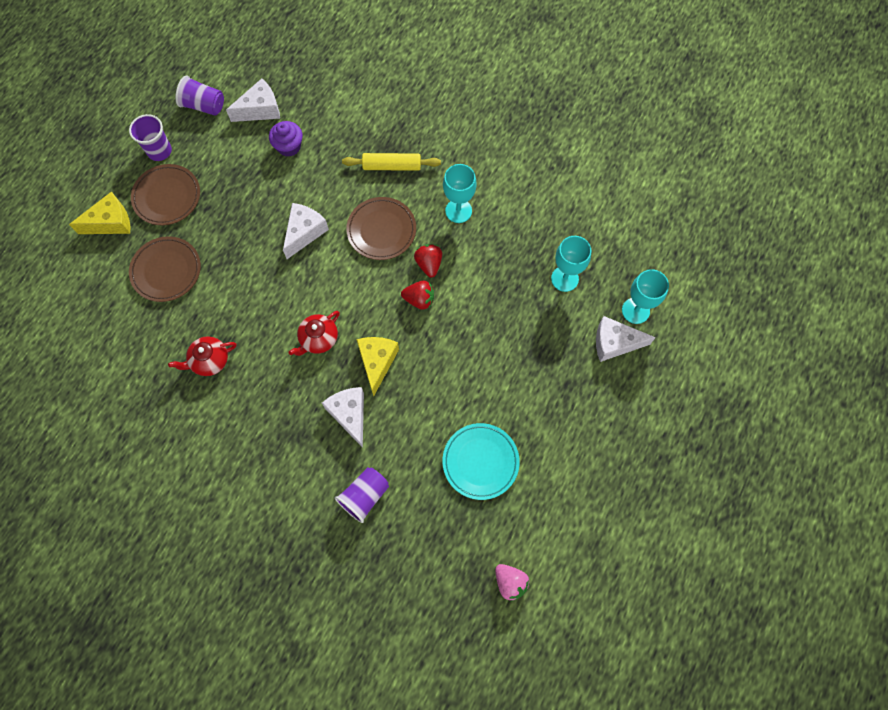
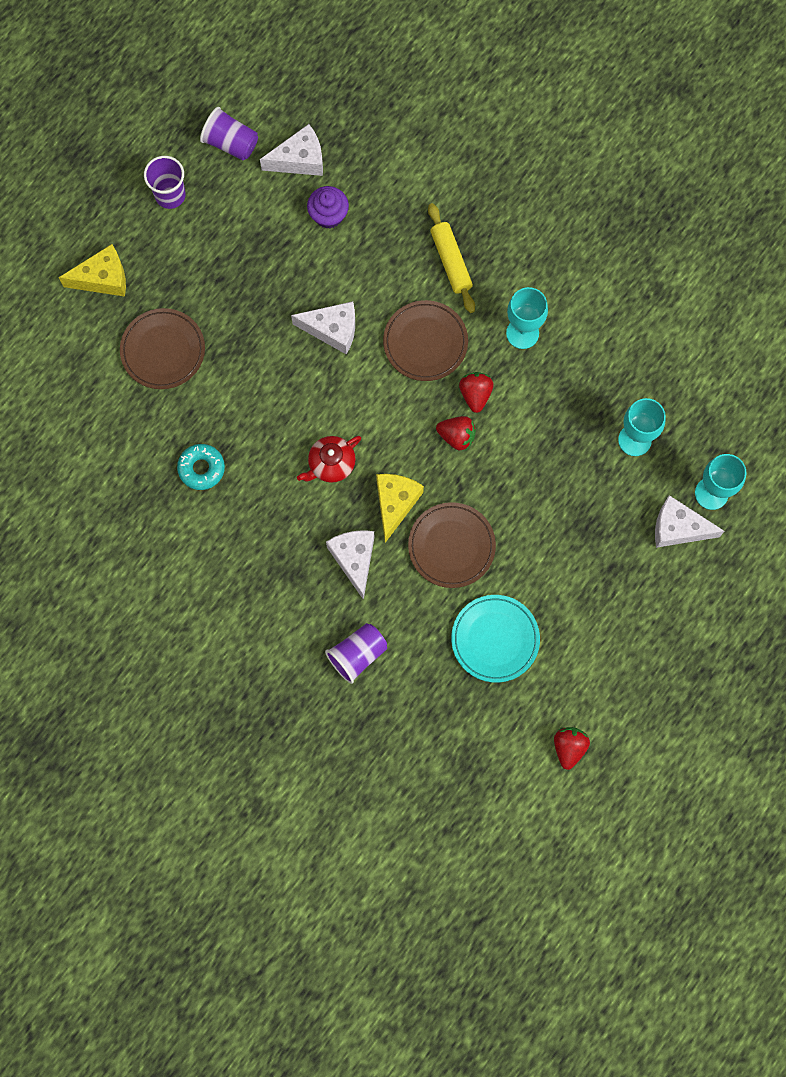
camera: 10 degrees right, 5 degrees up
(167, 197) = (173, 256): brown plate -> brown plate (451, 546)
(209, 360) = (201, 468): red teapot -> turquoise donut
(304, 232) = (332, 330): white cheese -> white cheese turned 60 degrees clockwise
(392, 166) = (451, 261): yellow rolling pin -> yellow rolling pin turned 60 degrees clockwise
(510, 582) = (504, 777): pink strawberry -> none
(561, 545) = (569, 747): none -> red strawberry

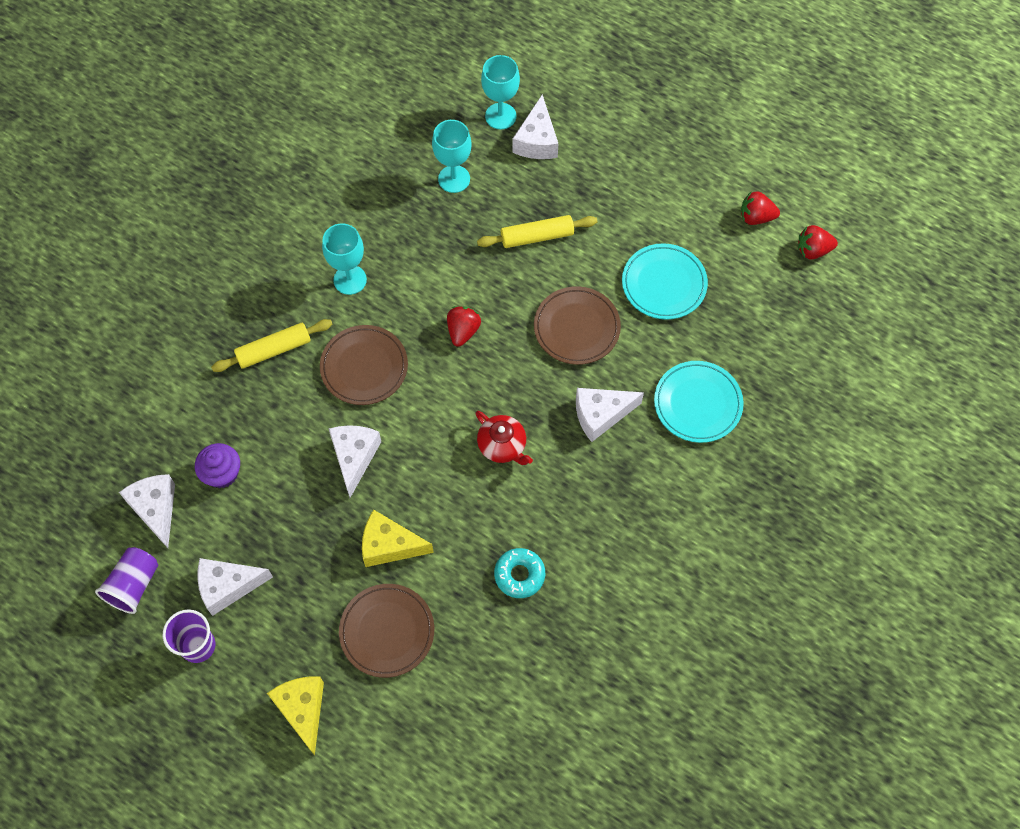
camera: 95 degrees left, 10 degrees down
(220, 219) = (228, 586): none -> white cheese
(357, 655) = (697, 403): purple cup -> turquoise plate
(395, 503) = (538, 382): yellow cheese -> yellow cheese (389, 545)
(475, 394) = (417, 317): red strawberry -> red strawberry (813, 250)
(560, 517) = (537, 236): none -> yellow rolling pin

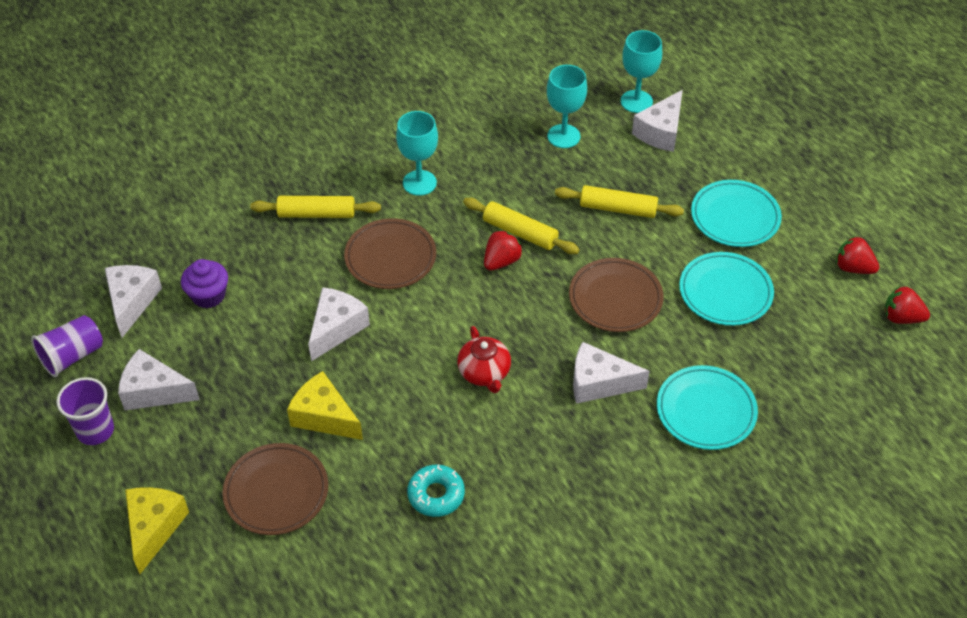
camera: 25 degrees right, 15 degrees down
(464, 295) = (520, 232): none -> yellow rolling pin
(639, 205) = (735, 217): none -> turquoise plate

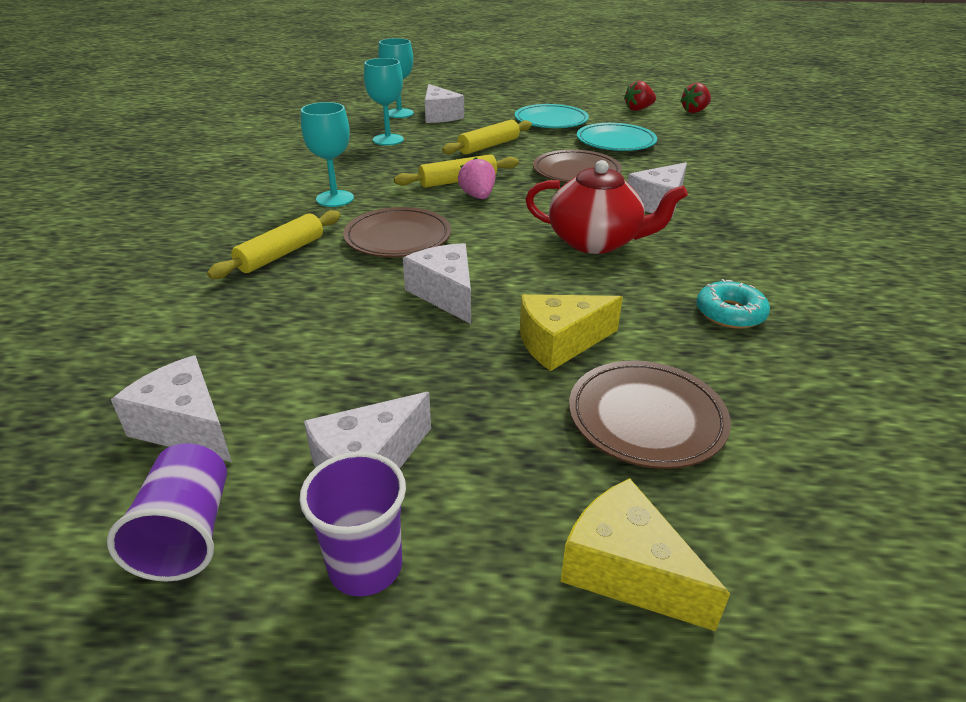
camera: 55 degrees left, 15 degrees down
(208, 295) = (277, 358): purple cupcake -> none
(484, 373) = (595, 242): red teapot -> red teapot, size x1.58
(501, 261) = (478, 196): red strawberry -> pink strawberry
(706, 411) = (724, 179): turquoise plate -> none

